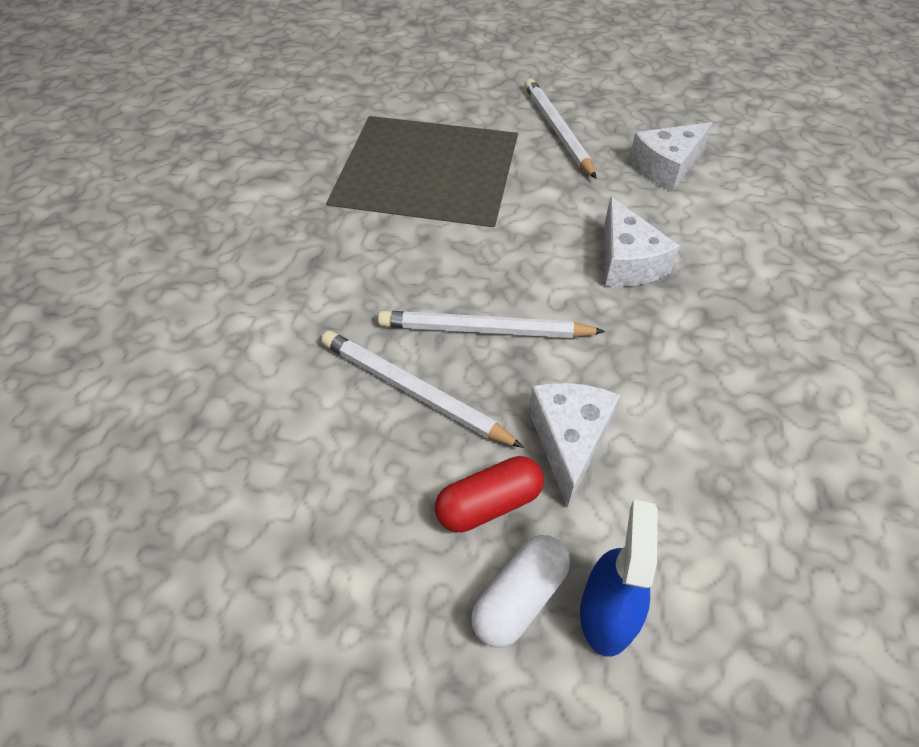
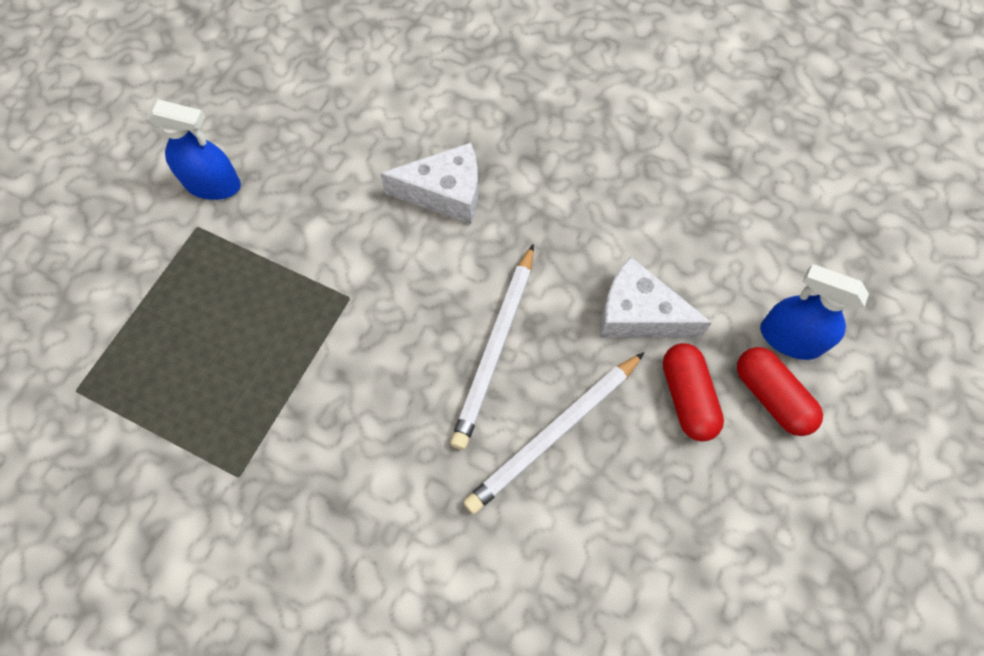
camera: 75 degrees left, 15 degrees up
(519, 597) = (771, 396): white capsule -> red capsule
(557, 130) = (213, 184): white pencil -> blue spray bottle
(666, 167) = (322, 107): white cheese -> none

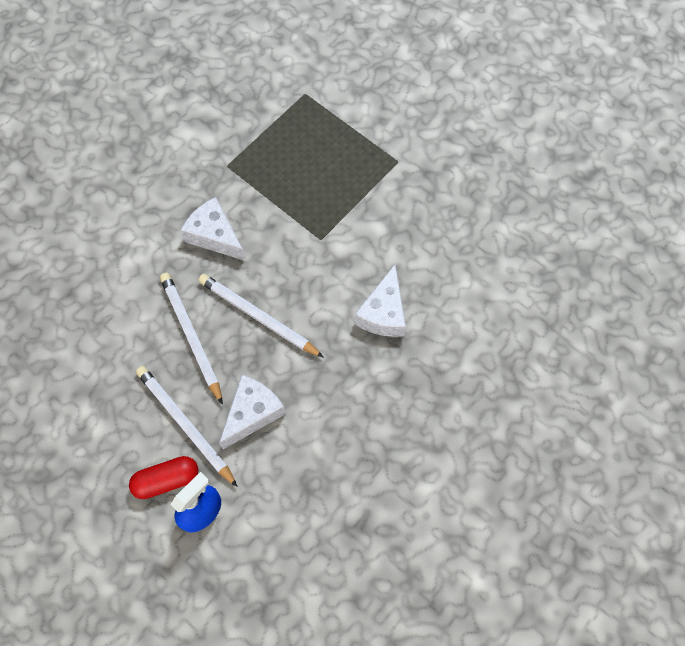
camera: 105 degrees right, 0 degrees up
(213, 184) = (428, 173): blue spray bottle -> none
(376, 453) = (215, 236): none -> white cheese
(687, 397) = (185, 425): red capsule -> white pencil

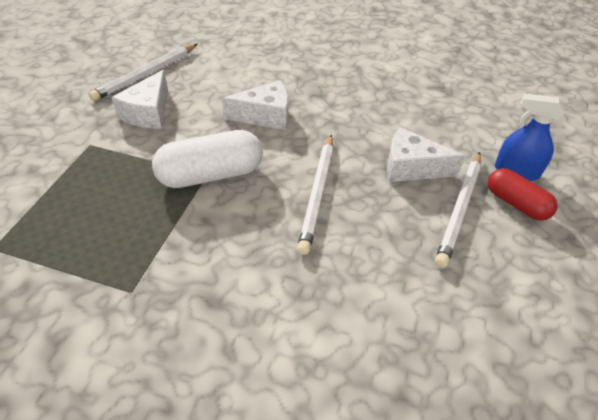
camera: 115 degrees left, 20 degrees down
(191, 336) = (372, 239): white pencil -> white pencil (146, 74)
(215, 236) = (240, 264): white cheese -> white cheese (148, 112)
(318, 242) = (211, 175): none -> white capsule

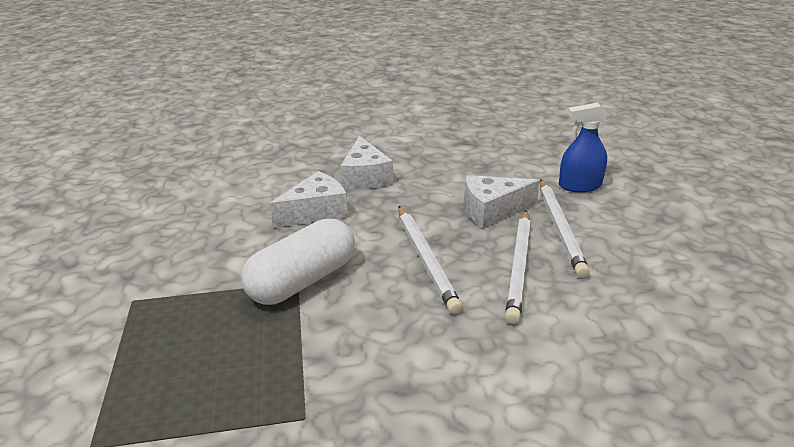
camera: 25 degrees left, 15 degrees down
(146, 74) = (146, 214): white pencil -> white pencil (519, 266)
(148, 112) = (180, 248): white cheese -> white cheese (365, 177)
(516, 203) = (600, 209): red capsule -> none

